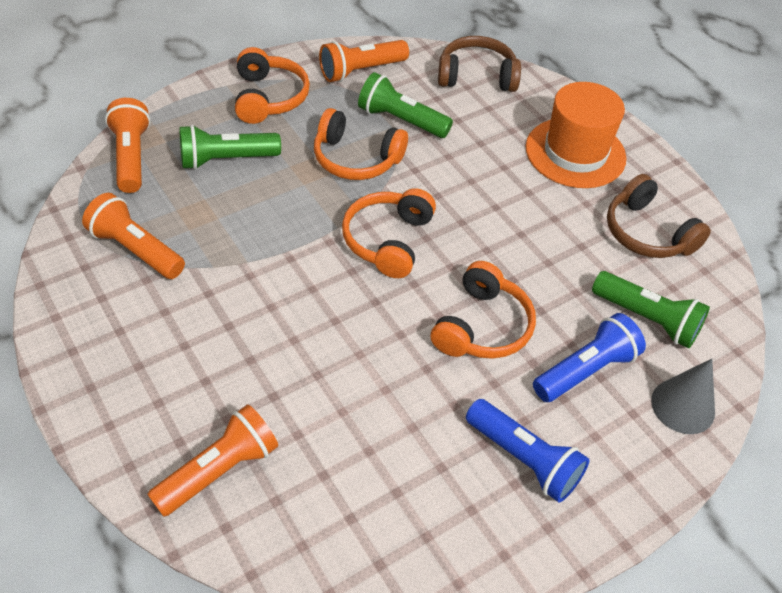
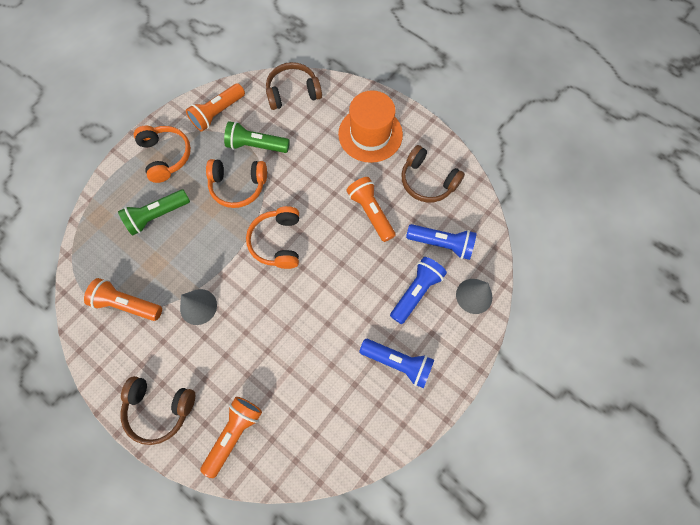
camera: 15 degrees left, 20 degrees up
(120, 397) = (160, 408): none -> brown headphones
(131, 157) = (96, 235): orange flashlight -> orange flashlight (371, 212)
(236, 284) = (198, 306): none -> grey cone
(482, 326) = (350, 283): orange headphones -> none
(647, 319) = (441, 244): green flashlight -> blue flashlight

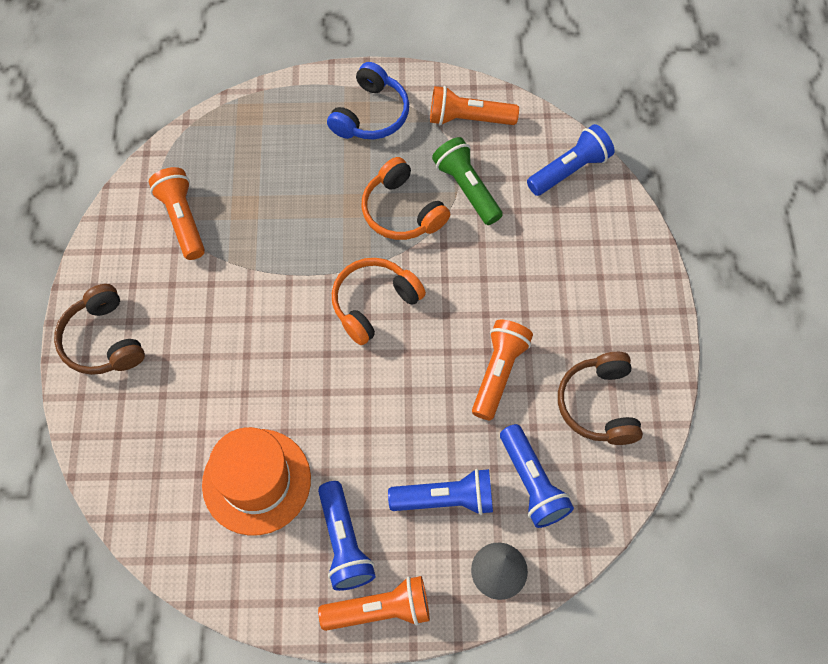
camera: 50 degrees right, 5 degrees down
(157, 216) = (298, 164): green flashlight -> none
(166, 156) = (370, 114): orange headphones -> blue headphones
(198, 306) = (235, 286): grey cone -> none
(234, 433) = (133, 432): orange flashlight -> orange flashlight (380, 609)
(293, 92) = (569, 170): brown headphones -> blue flashlight
(370, 134) = (598, 293): orange hat -> orange hat (256, 481)

